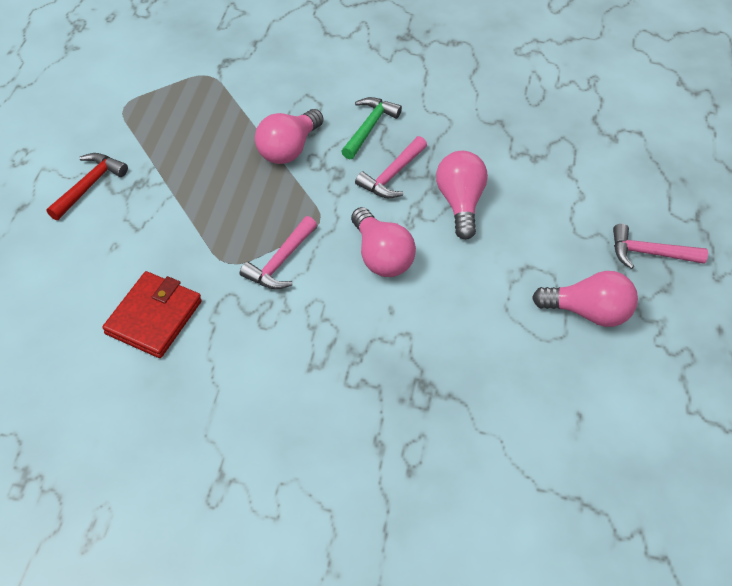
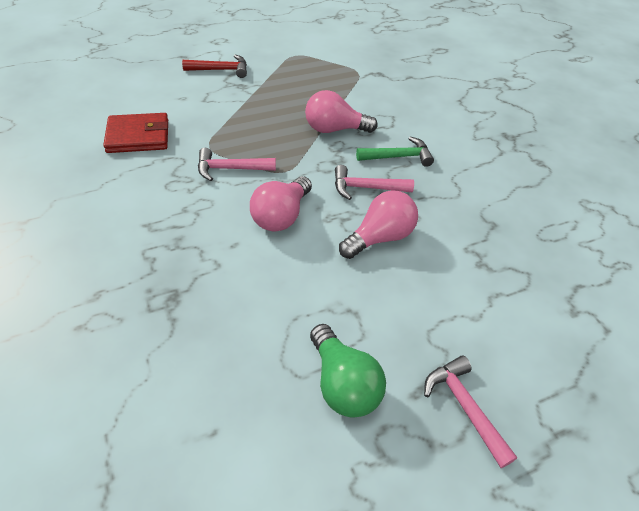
camera: 55 degrees right, 5 degrees down
(587, 312) = (343, 384): pink light bulb -> green light bulb

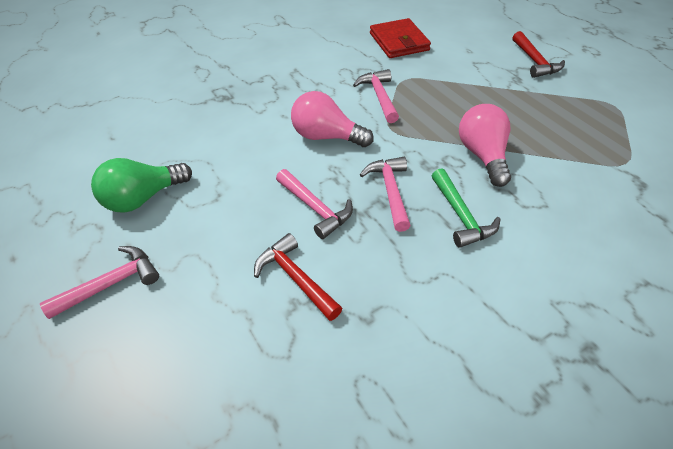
camera: 85 degrees right, 0 degrees up
(379, 237) = (316, 208): pink light bulb -> pink hammer
(457, 260) = (295, 278): none -> red hammer

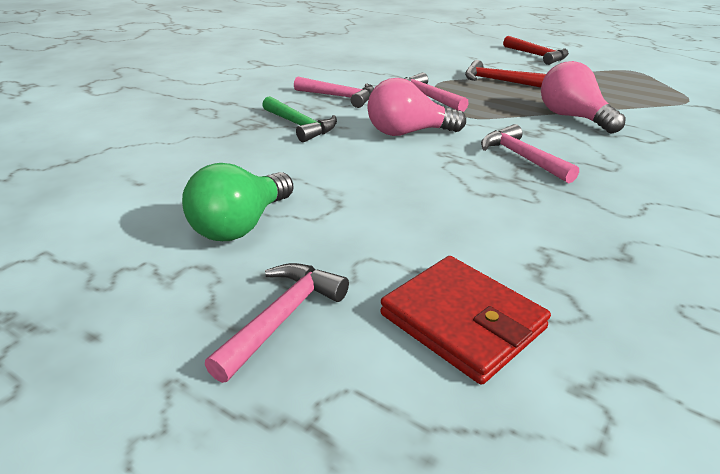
camera: 25 degrees left, 15 degrees down
(295, 278) = (510, 246): red hammer -> red hammer (496, 81)
(316, 208) = (463, 186): pink hammer -> pink hammer (340, 97)
(399, 42) = (401, 61): red wallet -> red wallet (462, 321)
(461, 216) = (608, 159): green hammer -> green hammer (300, 126)

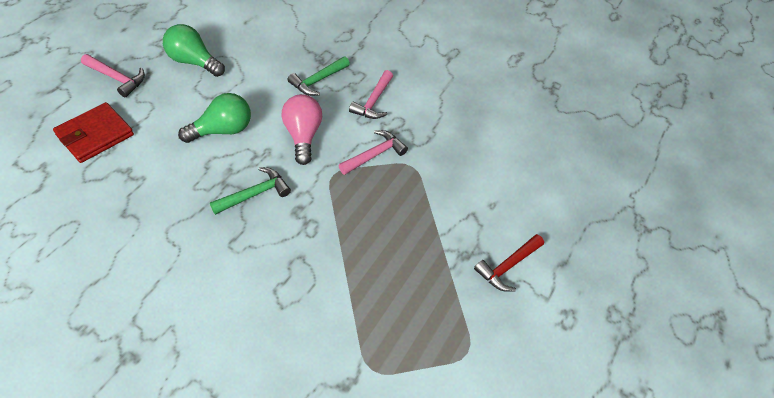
camera: 80 degrees right, 20 degrees up
(412, 186) = (222, 130): none -> green light bulb
(496, 81) = (419, 211): red hammer -> none
(521, 157) = (255, 193): pink hammer -> green hammer
(573, 117) = (328, 248): pink light bulb -> none

